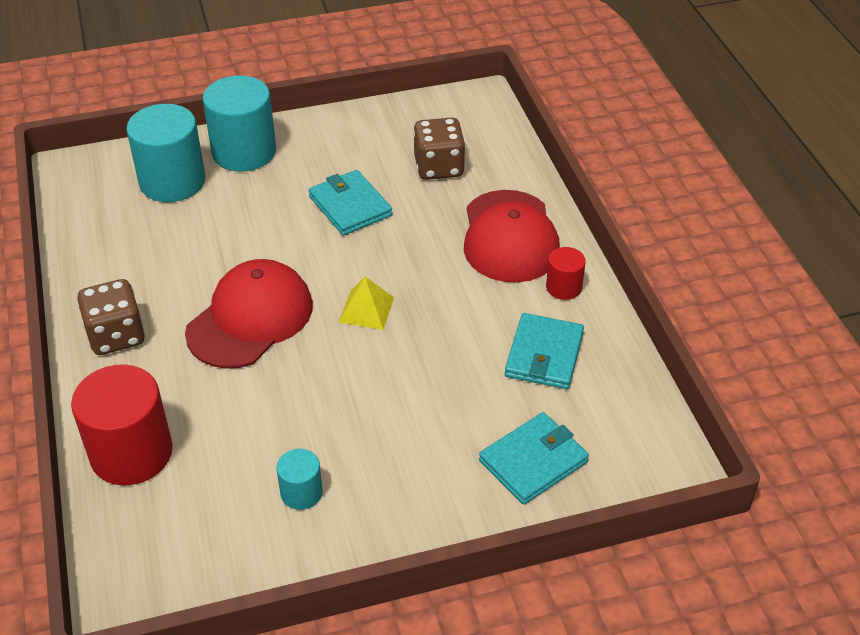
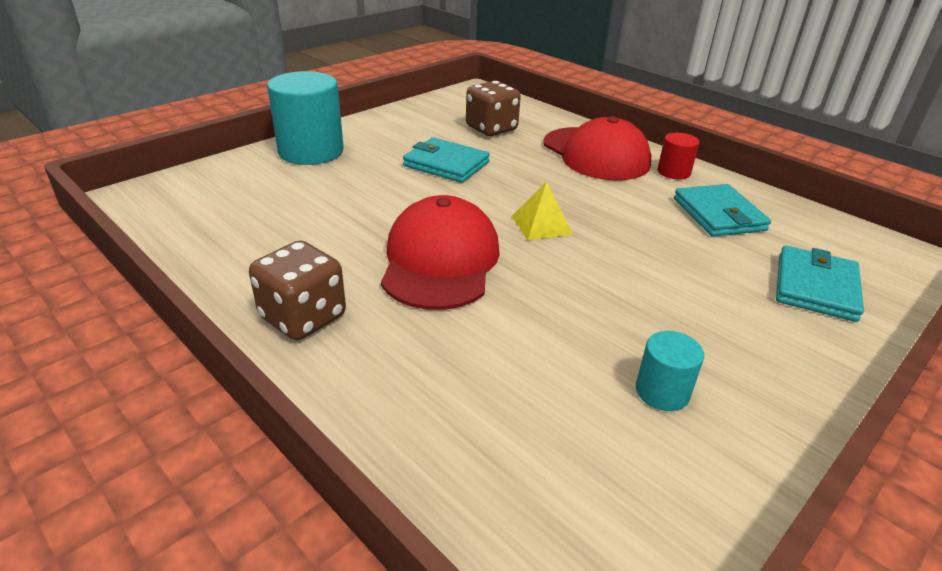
camera: 30 degrees left, 10 degrees down
(131, 453) = (430, 428): red cylinder -> none
(172, 181) = (256, 183): turquoise cylinder -> none

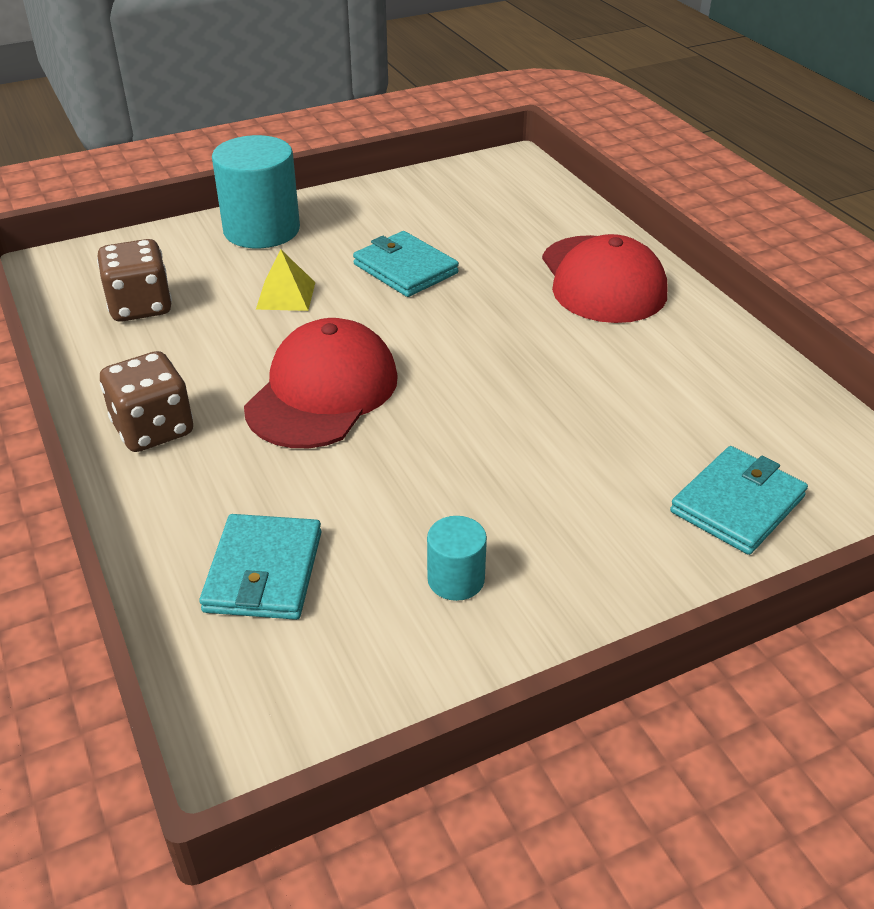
camera: 20 degrees right, 5 degrees up
(491, 129) = (493, 224): brown dice -> brown dice (140, 306)
(541, 225) = (464, 367): yellow pyramid -> yellow pyramid (286, 295)
(673, 172) = (686, 321): red cylinder -> none
(718, 214) = (696, 390): turquoise wallet -> turquoise wallet (264, 571)

